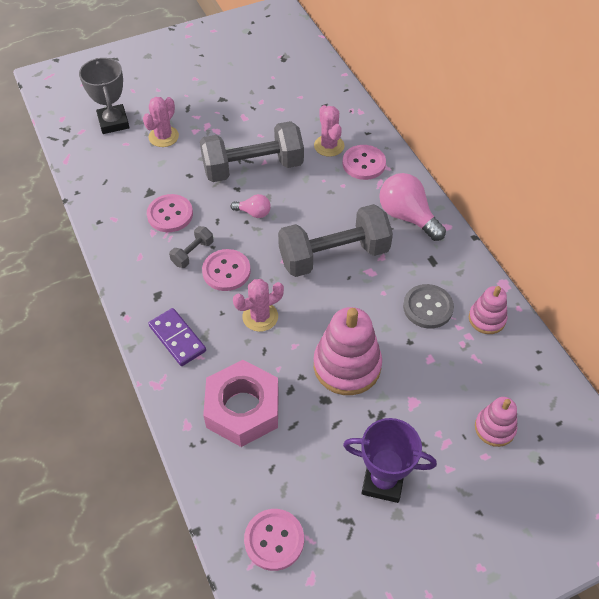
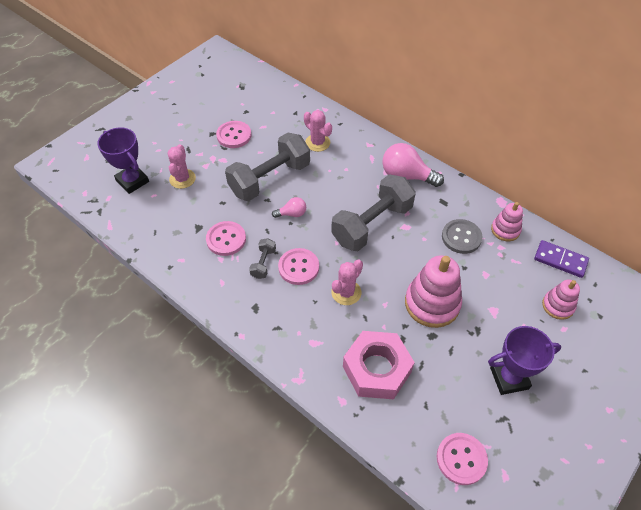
camera: 25 degrees left, 0 degrees up
(113, 122) = (132, 181): grey trophy -> purple trophy
(177, 338) = (292, 336): purple domino -> purple domino (560, 260)
(364, 163) = (351, 147): pink button -> pink button (234, 135)

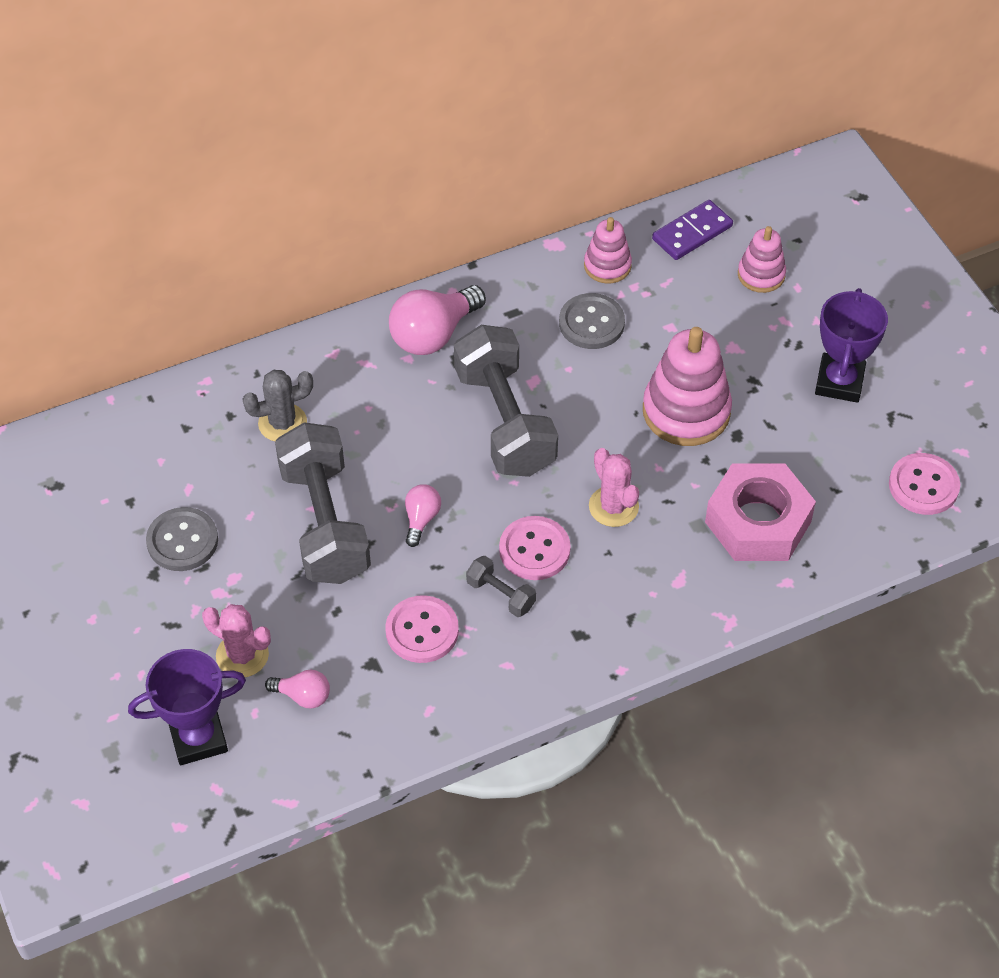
camera: 65 degrees left, 0 degrees up
(169, 209) = (303, 696): none -> pink light bulb
(234, 135) = (182, 541): pink button -> grey button
(317, 143) = (282, 423): pink cactus -> grey cactus

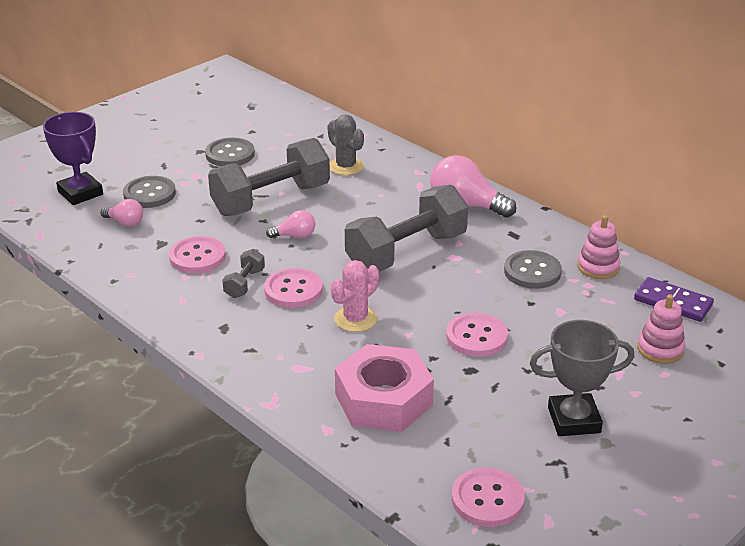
camera: 70 degrees right, 20 degrees down
(242, 655) = (149, 194): pink cactus -> grey button
(303, 696) = (125, 222): pink light bulb -> pink light bulb turned 60 degrees counterclockwise
(686, 411) = (476, 337): pink stacking toy -> pink button
(839, 382) = (574, 420): purple trophy -> grey trophy

